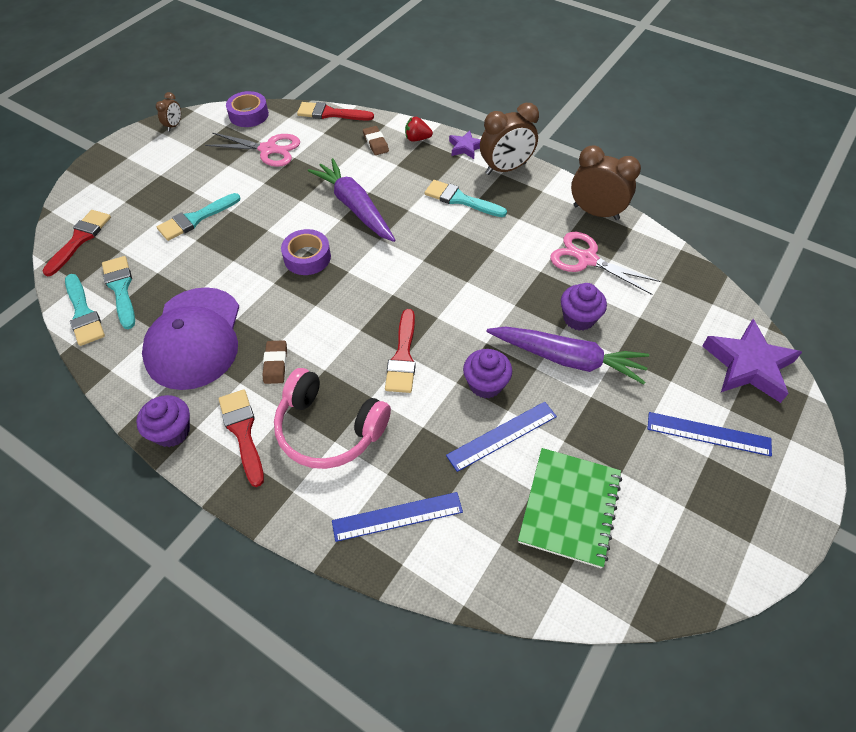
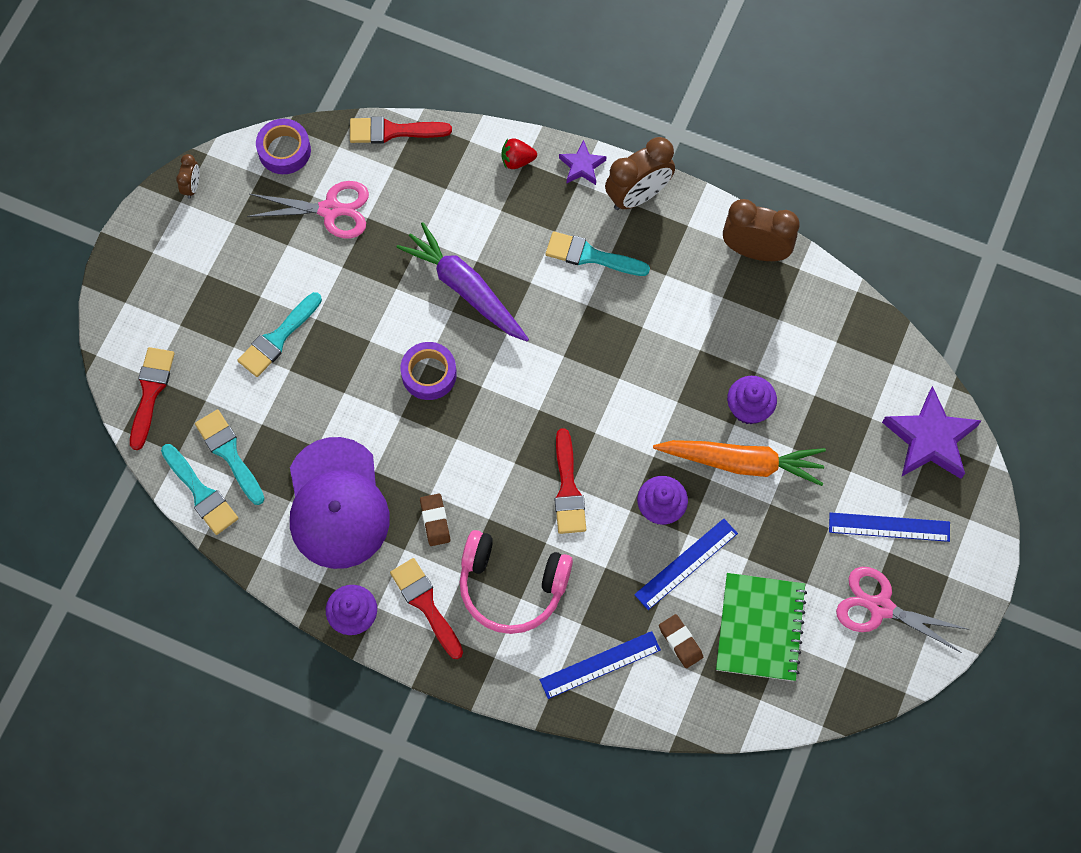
camera: 10 degrees left, 15 degrees up
(375, 143) = (465, 176): brown eraser -> brown eraser (680, 642)
(567, 359) = (742, 463): purple carrot -> orange carrot
(586, 259) = (750, 324): pink scissors -> pink scissors (880, 607)

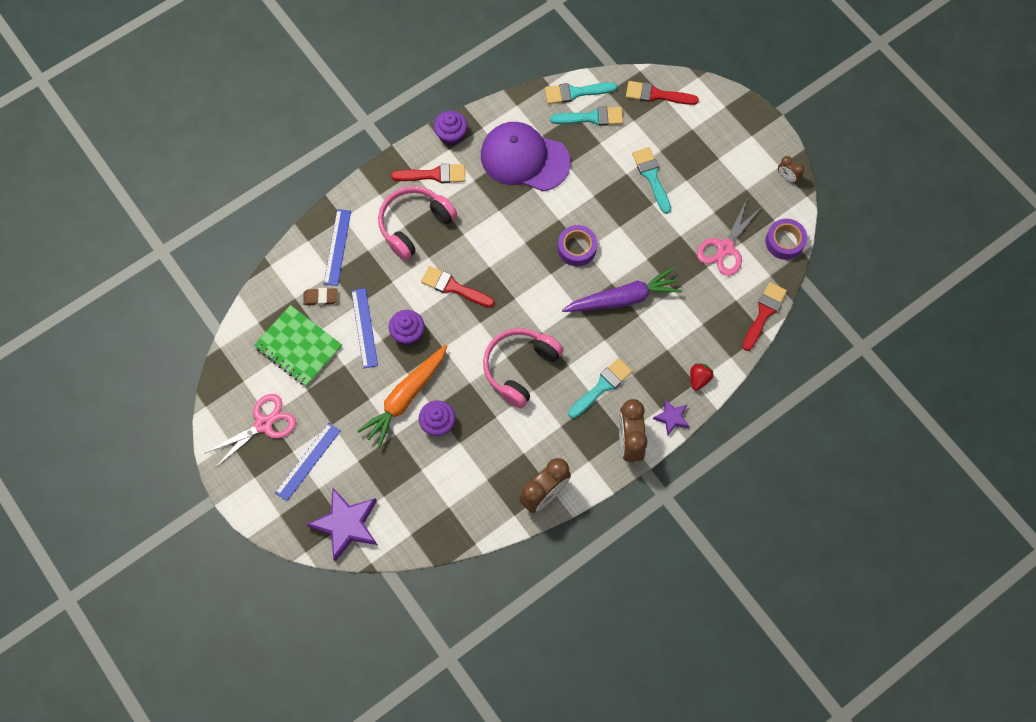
camera: 120 degrees right, 0 degrees up
(150, 392) = (656, 95): red brush -> red brush turned 150 degrees clockwise
(435, 521) = (480, 204): brown eraser -> none
(624, 356) = (519, 368): none -> pink headphones

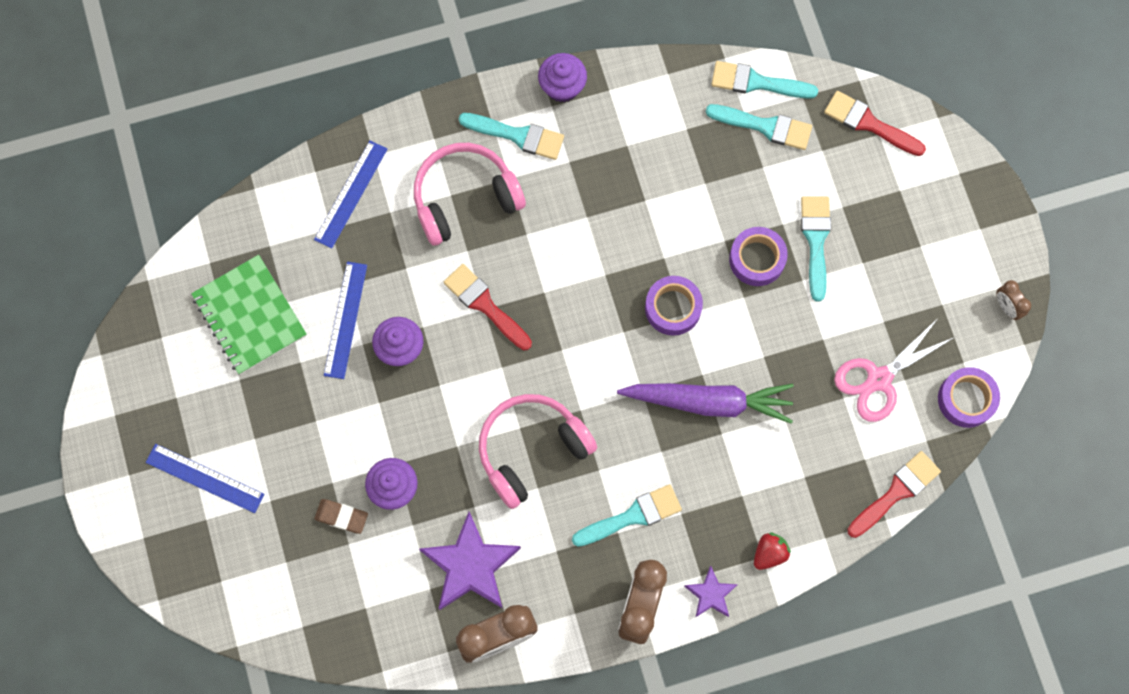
camera: 20 degrees right, 5 degrees up
(264, 424) = (167, 406): pink scissors -> none
(307, 461) = (205, 478): blue ruler -> blue ruler turned 60 degrees clockwise
(320, 298) = (303, 257): brown eraser -> brown eraser (341, 517)
(346, 524) = (223, 582): purple star -> purple star (470, 566)
(405, 397) = (364, 436): orange carrot -> none
(434, 175) = (518, 136): red brush -> turquoise brush
(524, 158) = (649, 154): purple cap -> none
(618, 200) = (757, 259): none -> purple tape

